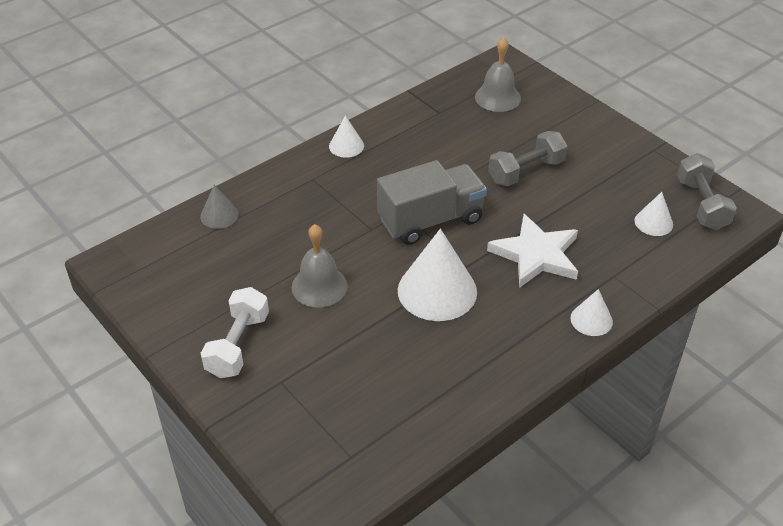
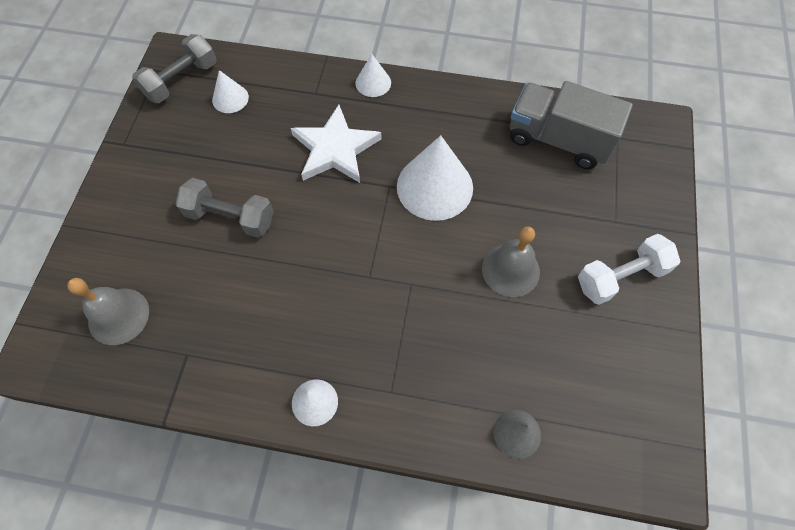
camera: 130 degrees left, 20 degrees up
(430, 220) = (359, 246): grey truck -> grey truck (558, 140)

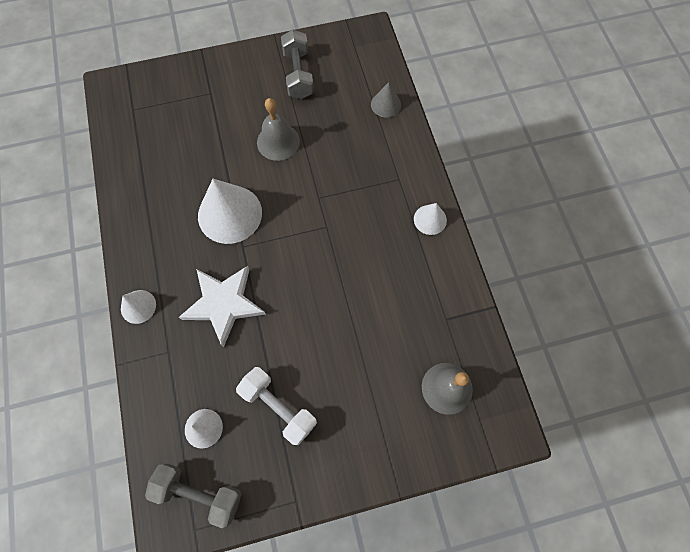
camera: 115 degrees left, 5 degrees up
(230, 217) = (325, 353): grey dumbbell -> grey dumbbell (298, 74)
(558, 140) = (150, 146): grey truck -> none
(620, 277) = (253, 80): white dumbbell -> white dumbbell (279, 407)

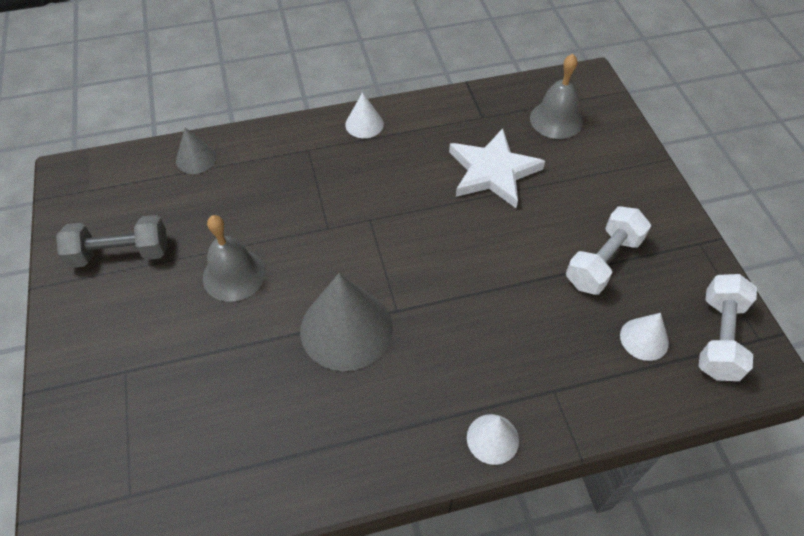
camera: 90 degrees left, 15 degrees down
(199, 493) = (719, 337): grey dumbbell -> white dumbbell
(223, 304) = (480, 327): white star -> white star (493, 172)
(230, 214) = (346, 329): white cone -> grey cone

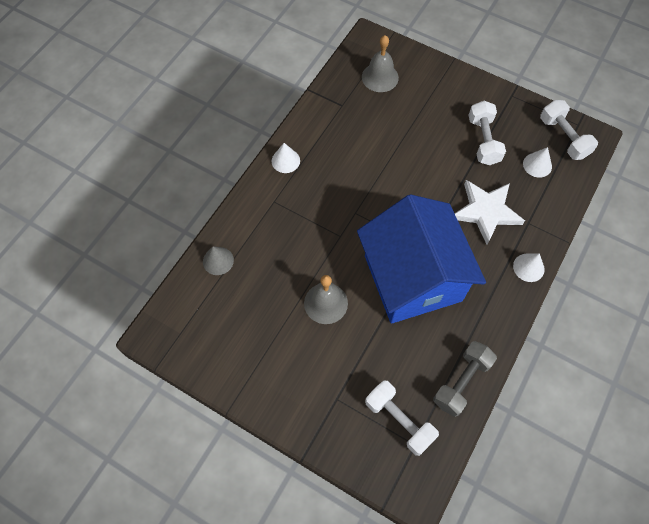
camera: 45 degrees left, 10 degrees up
(120, 254) = (251, 348): grey dumbbell -> grey dumbbell (461, 382)
(148, 454) = (399, 420): none -> white dumbbell
(346, 329) = (412, 278): grey cone -> blue house
(493, 172) = (383, 134): white star -> white star (486, 212)

